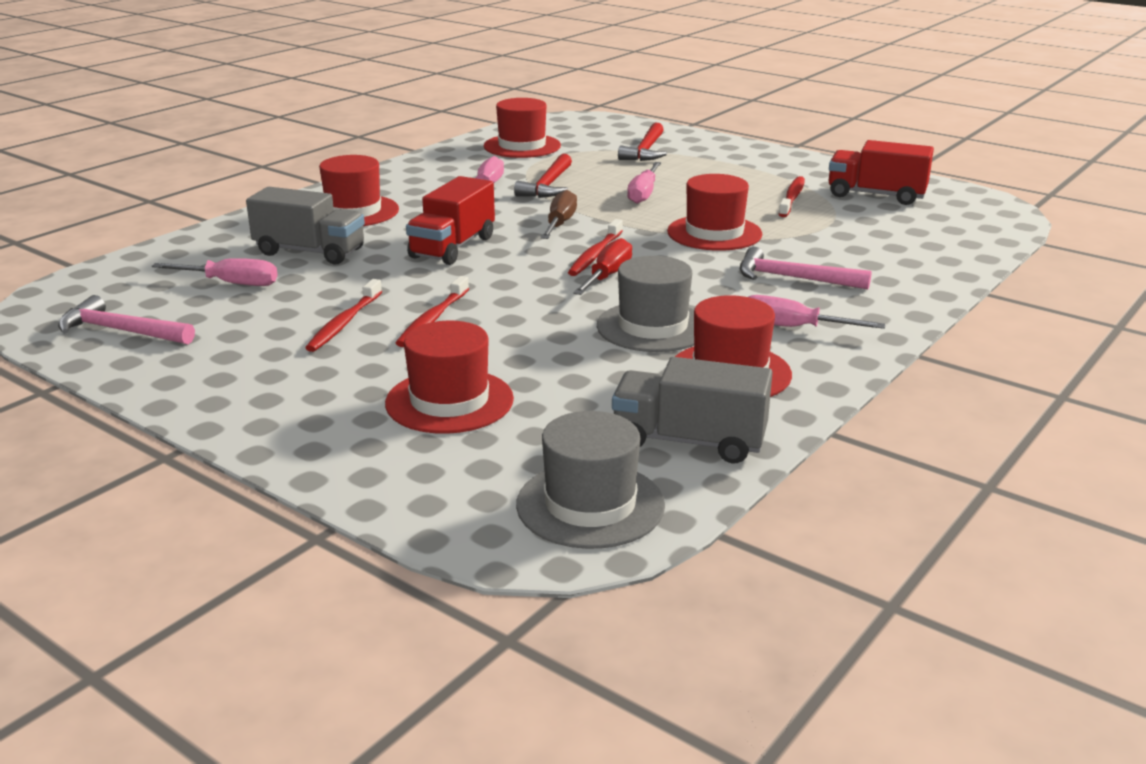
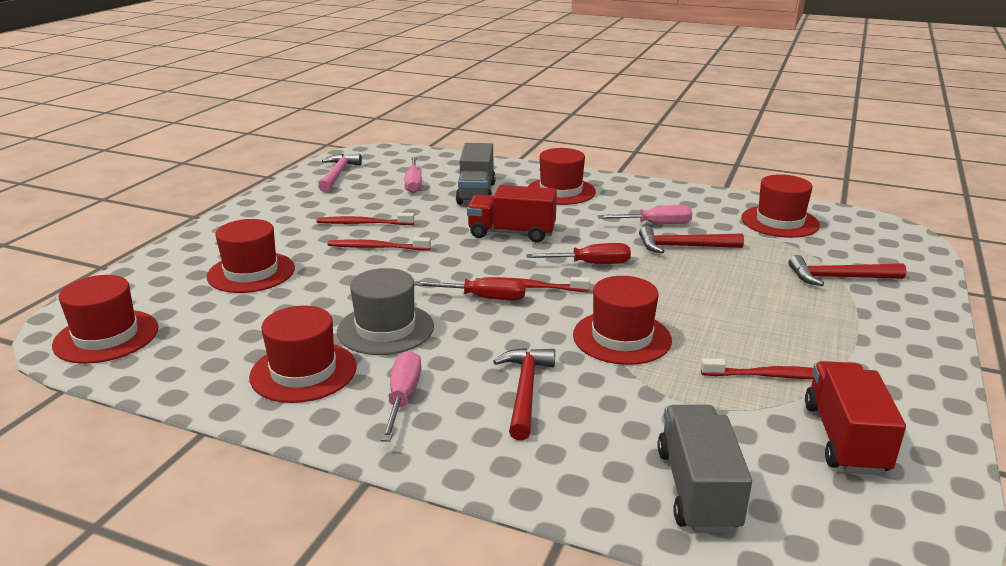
camera: 75 degrees right, 0 degrees up
(560, 223) = (592, 264): brown screwdriver -> red screwdriver
(590, 505) = (106, 336): grey hat -> red hat
(643, 194) = (703, 291): pink screwdriver -> none
(689, 441) = (187, 364): grey truck -> grey truck (697, 489)
(793, 278) = (525, 391): pink hammer -> red hammer

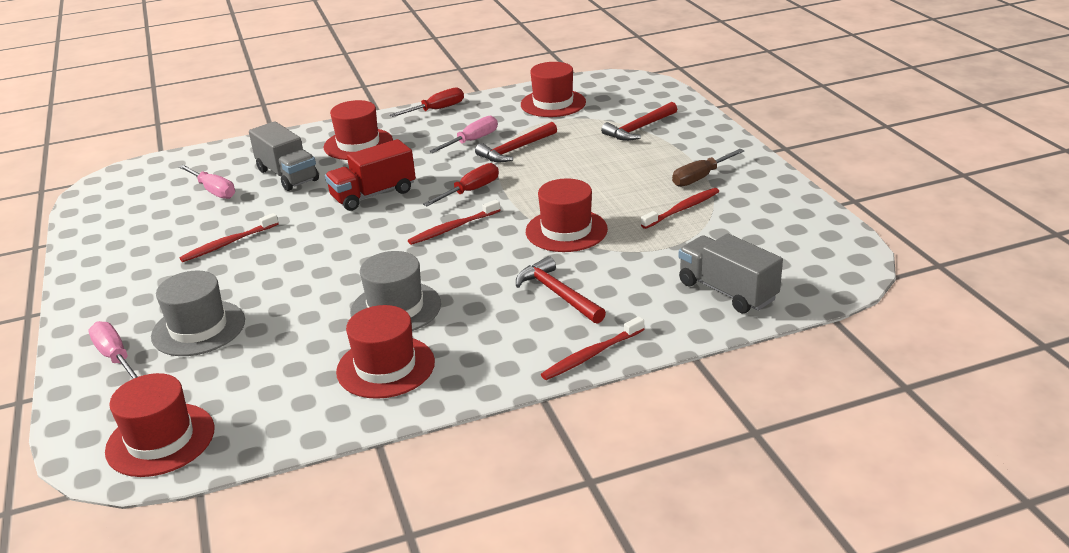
camera: 40 degrees left, 5 degrees up
(251, 272) = (198, 328): red hat -> grey hat
(337, 174) = (117, 213): pink hammer -> none
(376, 247) = (277, 256): red toothbrush -> red toothbrush (591, 355)
(403, 397) = (486, 341): pink screwdriver -> pink screwdriver (115, 356)
(484, 298) = (433, 251): red screwdriver -> red screwdriver (437, 109)
(840, 354) = (700, 178): none -> brown screwdriver
(844, 438) = (759, 224): red truck -> none

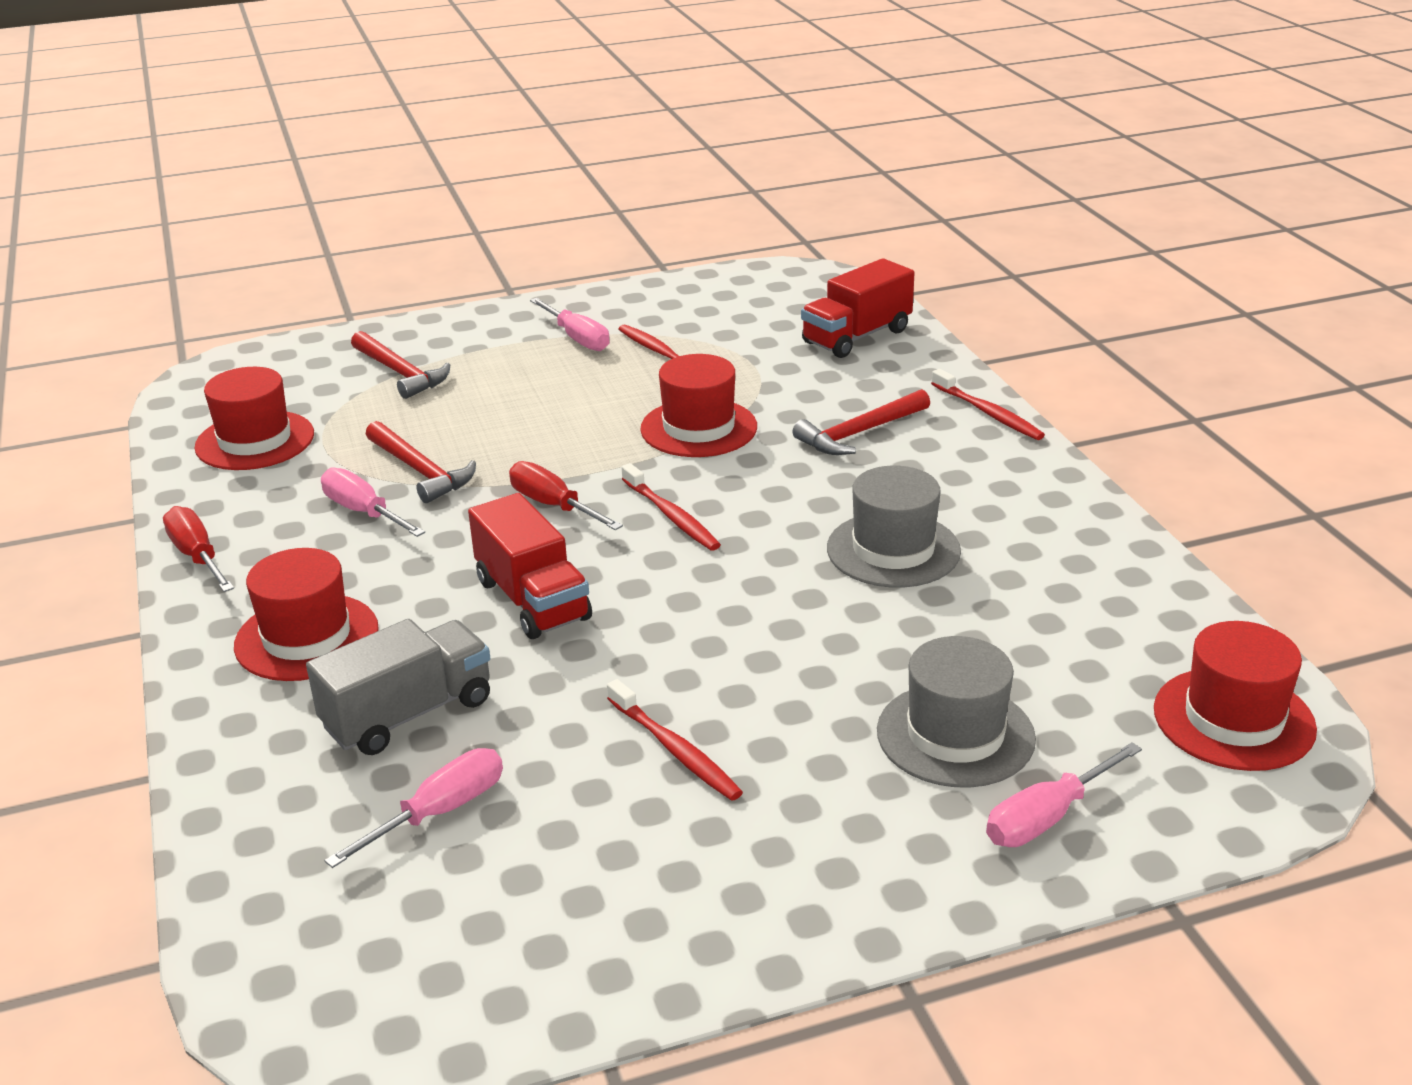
camera: 90 degrees left, 0 degrees up
(385, 367) = (1032, 547): red hat -> none
(700, 178) = (578, 338): brown screwdriver -> pink screwdriver
(727, 291) = (856, 337): grey truck -> red truck

